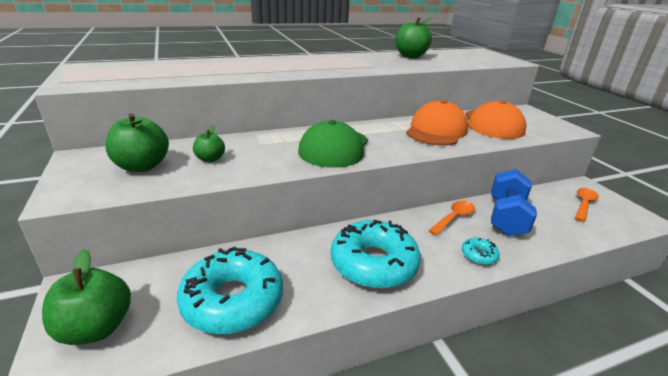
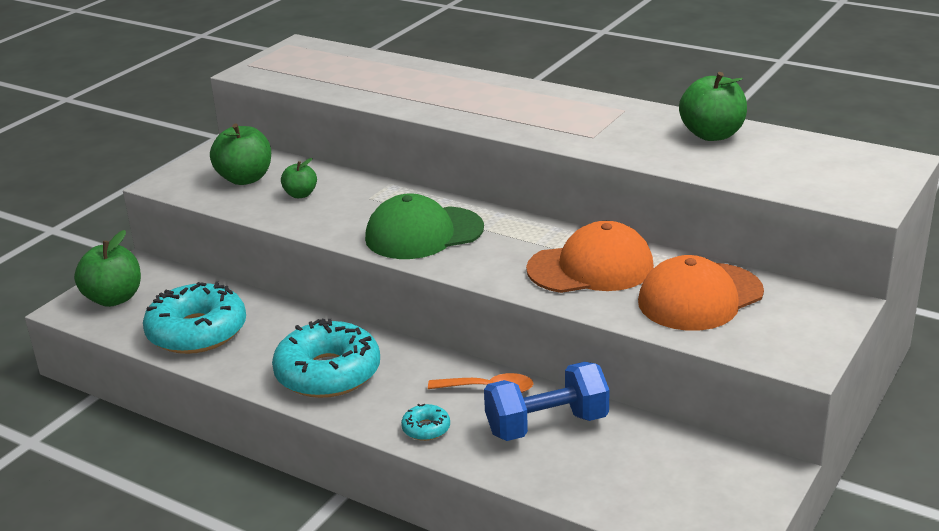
camera: 55 degrees right, 0 degrees up
(583, 204) = (691, 480): orange spoon -> none

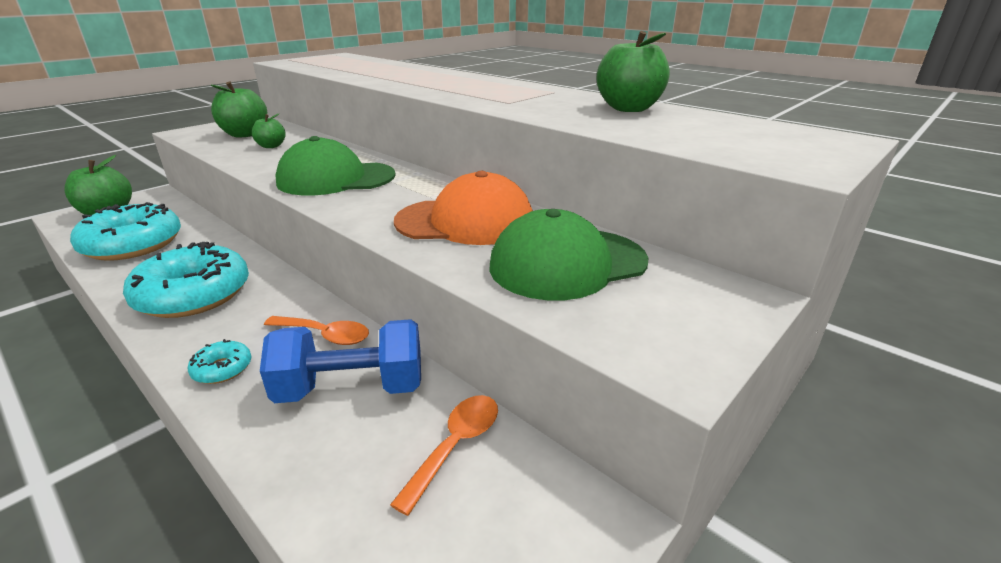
camera: 10 degrees right, 0 degrees up
(652, 448) = (455, 446): none -> orange spoon
(700, 297) = (567, 263): orange cap -> green cap

